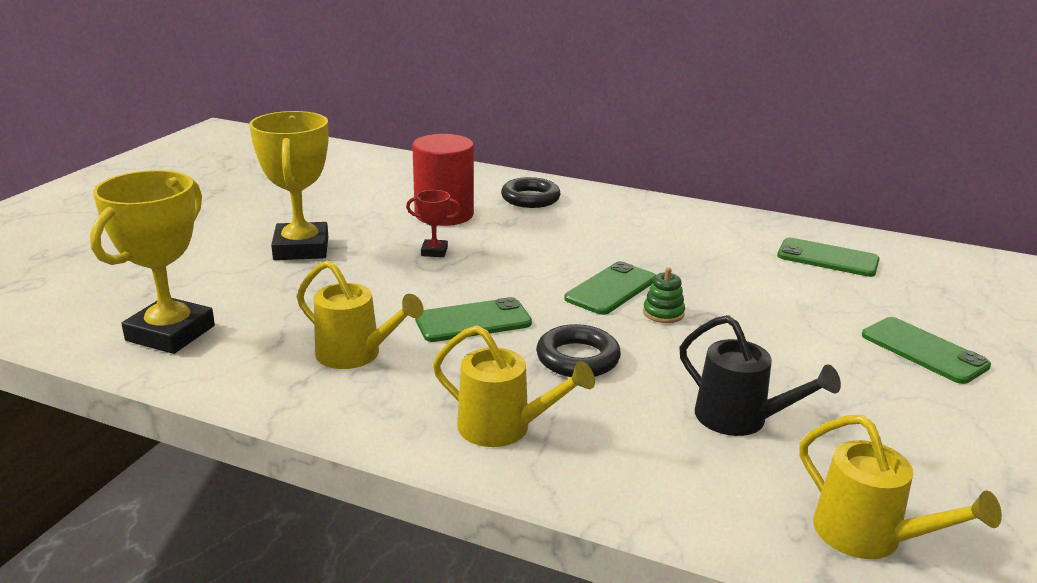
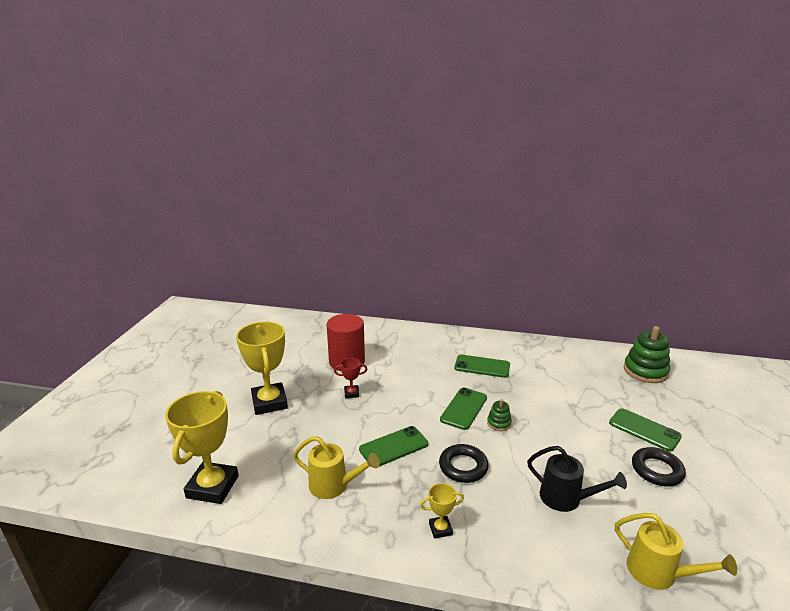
camera: 10 degrees left, 0 degrees up
(504, 428) = (440, 529): yellow watering can -> yellow trophy
(530, 198) = (393, 341): black ring -> black ring (657, 470)
(827, 258) = (573, 367): green phone -> green phone (482, 366)
(959, 277) = (645, 371): none -> green stacking toy

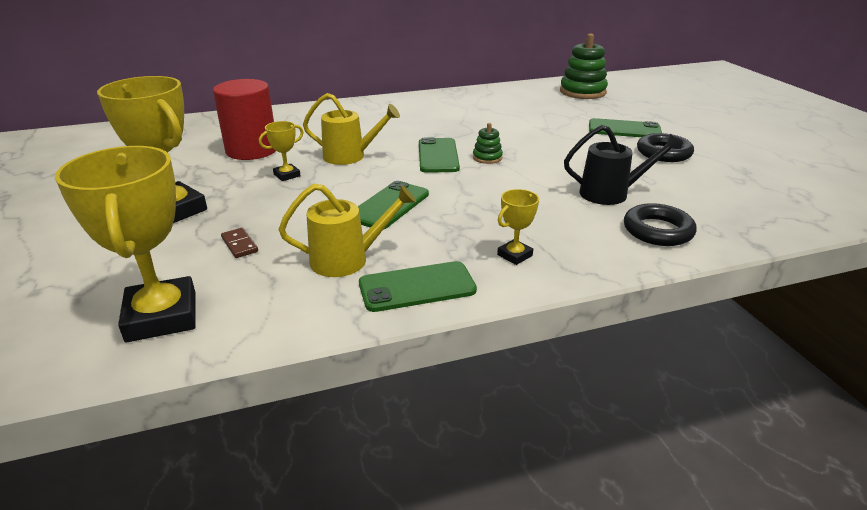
camera: 30 degrees left, 5 degrees up
(284, 446) = (239, 245): none -> brown domino
(351, 393) = (287, 175): red trophy -> yellow trophy
(463, 467) = (486, 200): black ring -> black ring (658, 231)
(482, 366) = (423, 120): green phone -> green phone (417, 287)
(659, 573) = (741, 219): yellow watering can -> yellow watering can (350, 156)

